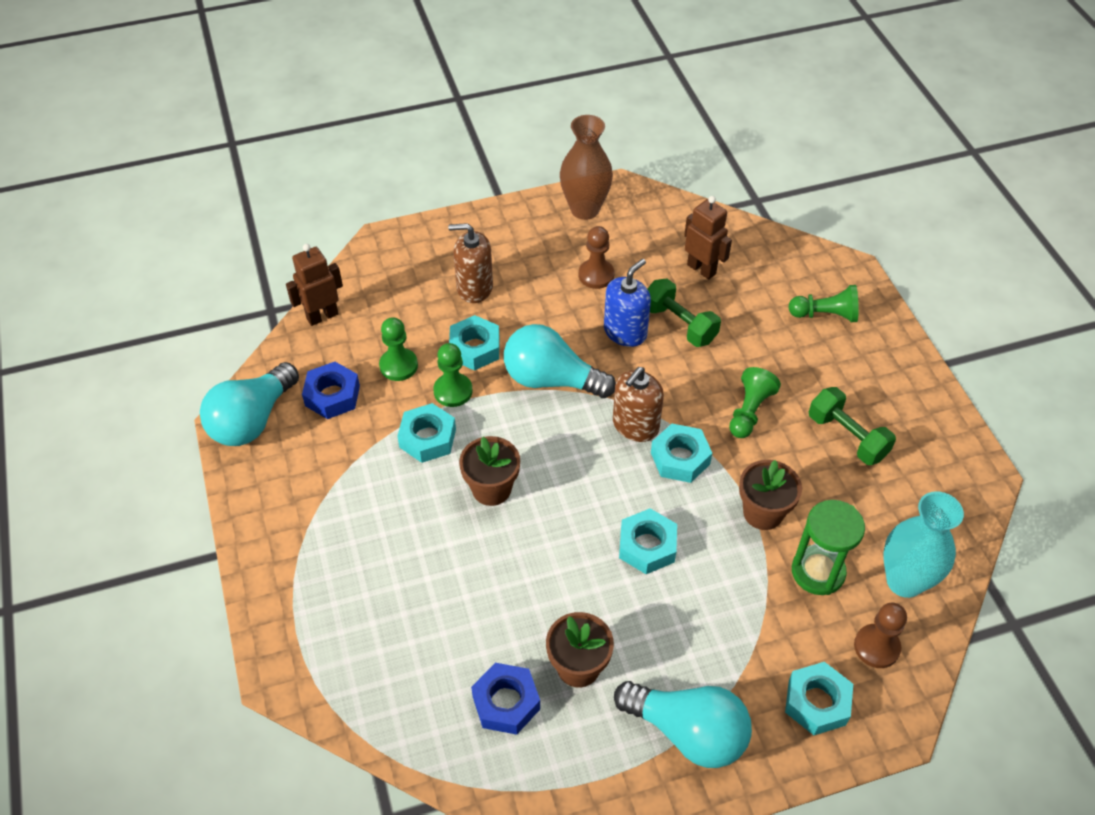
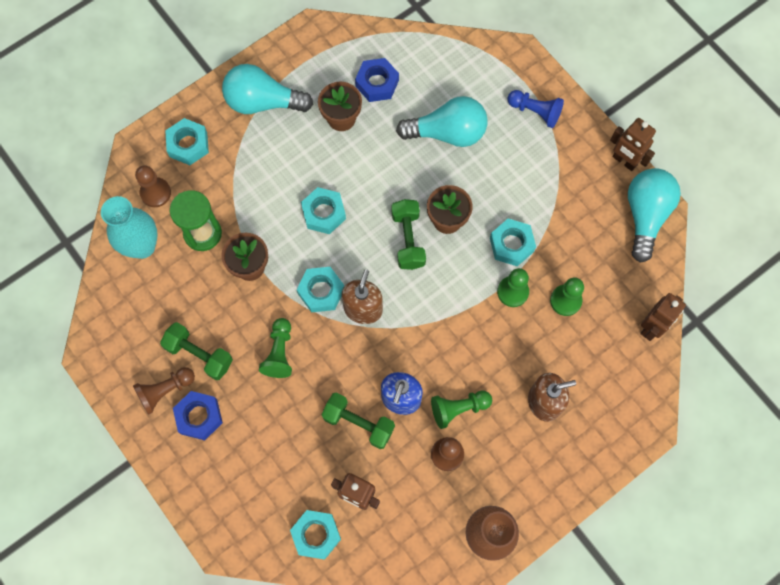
camera: 160 degrees right, 20 degrees up
(234, 487) = (624, 161): none -> brown robot
(306, 585) = (535, 112): none -> blue pawn
(332, 396) = (600, 256): blue nut -> blue nut (199, 417)
(475, 348) = (515, 338): turquoise nut -> turquoise nut (316, 535)
(550, 482) = (408, 239): none -> green dumbbell
(551, 380) = (442, 329): turquoise light bulb -> turquoise light bulb (447, 133)
(825, 315) = (237, 479): green pawn -> green pawn (458, 408)
(894, 413) = (165, 391): none -> brown pawn

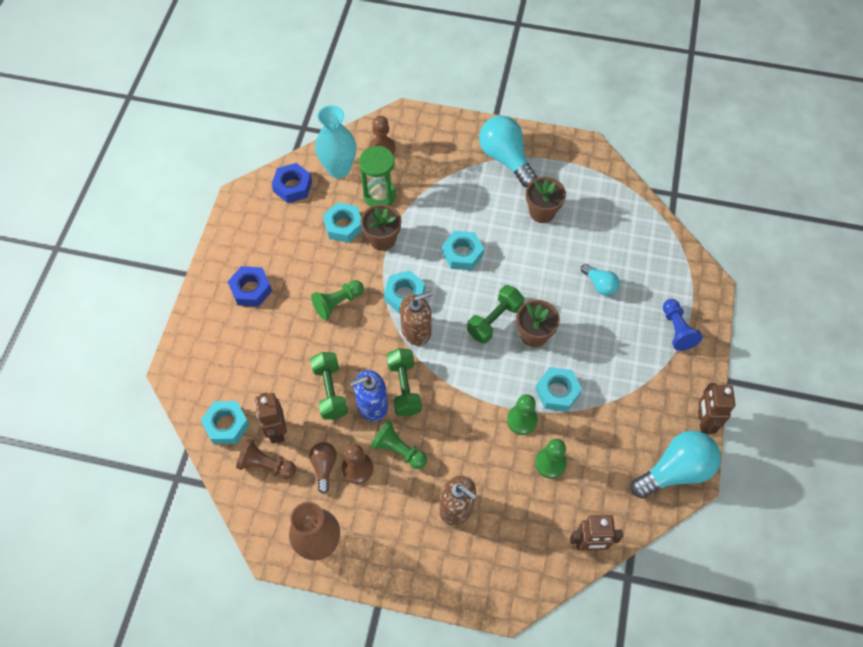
camera: 50 degrees right, 10 degrees down
(165, 391) = (252, 256): brown pawn -> brown pawn (266, 465)
(188, 145) = (433, 141): turquoise nut -> turquoise nut (343, 226)
(199, 355) = (294, 257): green dumbbell -> green dumbbell (404, 388)
(377, 83) = (590, 213): blue nut -> blue nut (292, 186)
(423, 480) = (324, 467): none -> brown light bulb
(447, 133) = (600, 285): turquoise light bulb -> turquoise light bulb, size x0.53

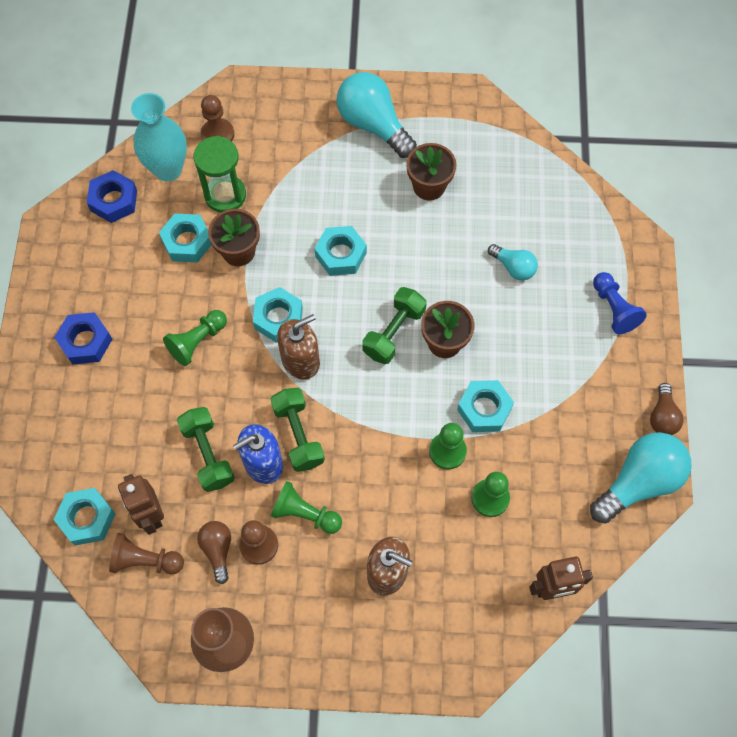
camera: 10 degrees left, 5 degrees up
(703, 421) = (662, 416): brown robot -> brown light bulb

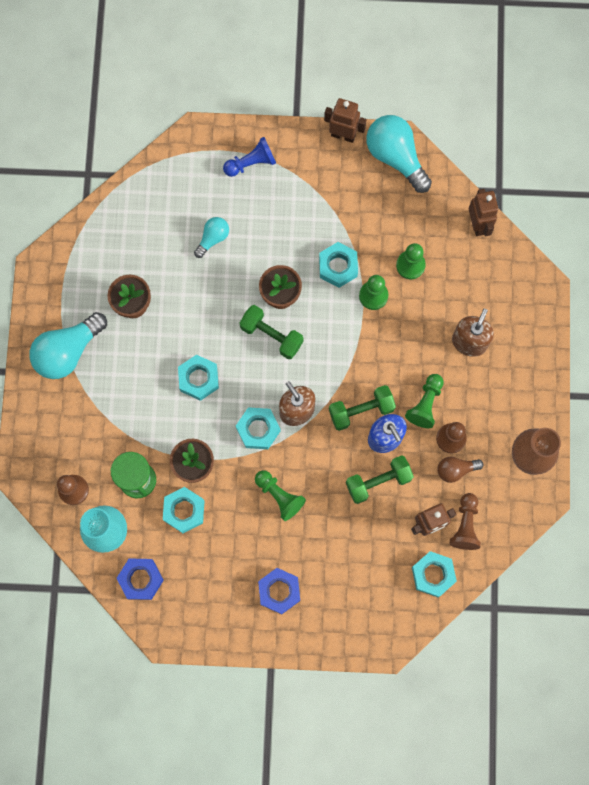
camera: 90 degrees left, 10 degrees up
(662, 416) = (343, 135): brown light bulb -> brown robot

